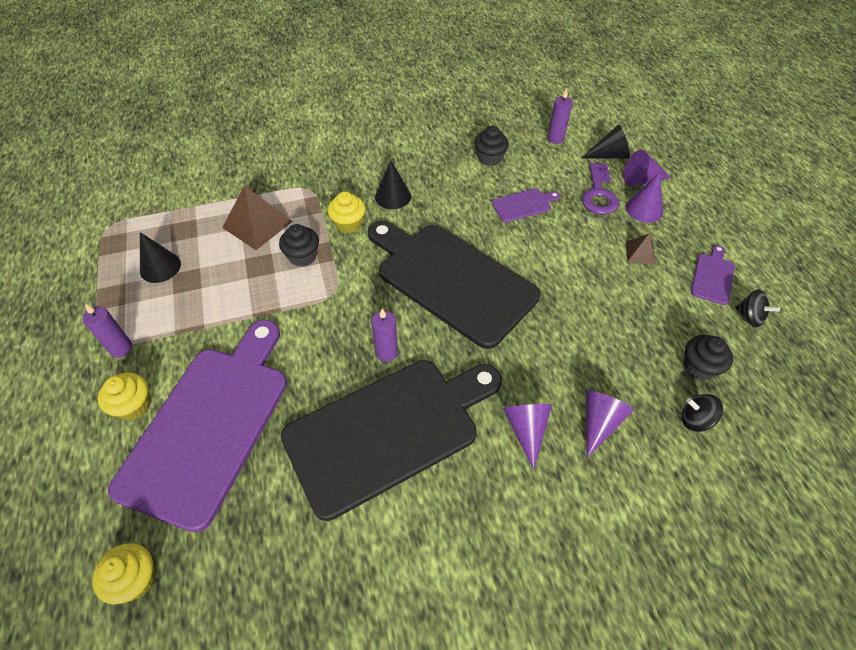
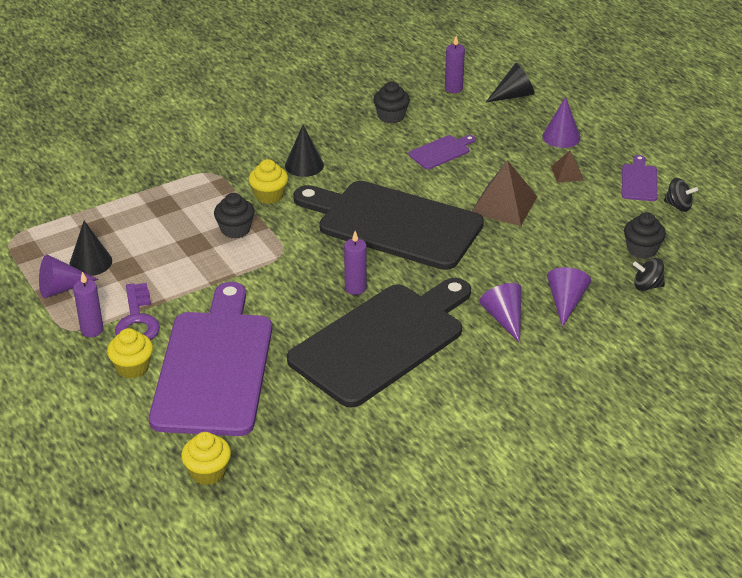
camera: 15 degrees left, 15 degrees down
(257, 224) = (172, 211): brown pyramid -> brown pyramid (504, 205)
(598, 194) = (513, 131): purple key -> purple key (137, 320)
(641, 180) = (552, 113): purple cone -> purple cone (61, 288)

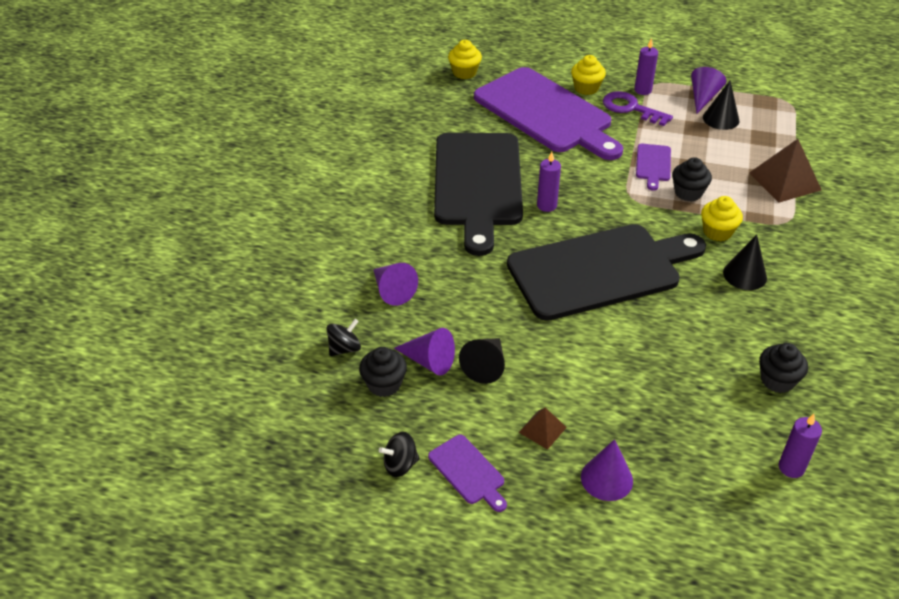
camera: 135 degrees right, 5 degrees up
(441, 152) = (675, 370): purple cutting board -> purple cutting board (653, 164)
(504, 205) = (548, 349): brown pyramid -> brown pyramid (784, 181)
(504, 318) = (421, 249): purple cone -> purple cone (429, 361)
(513, 95) = (728, 507): black cone -> black cone (486, 366)

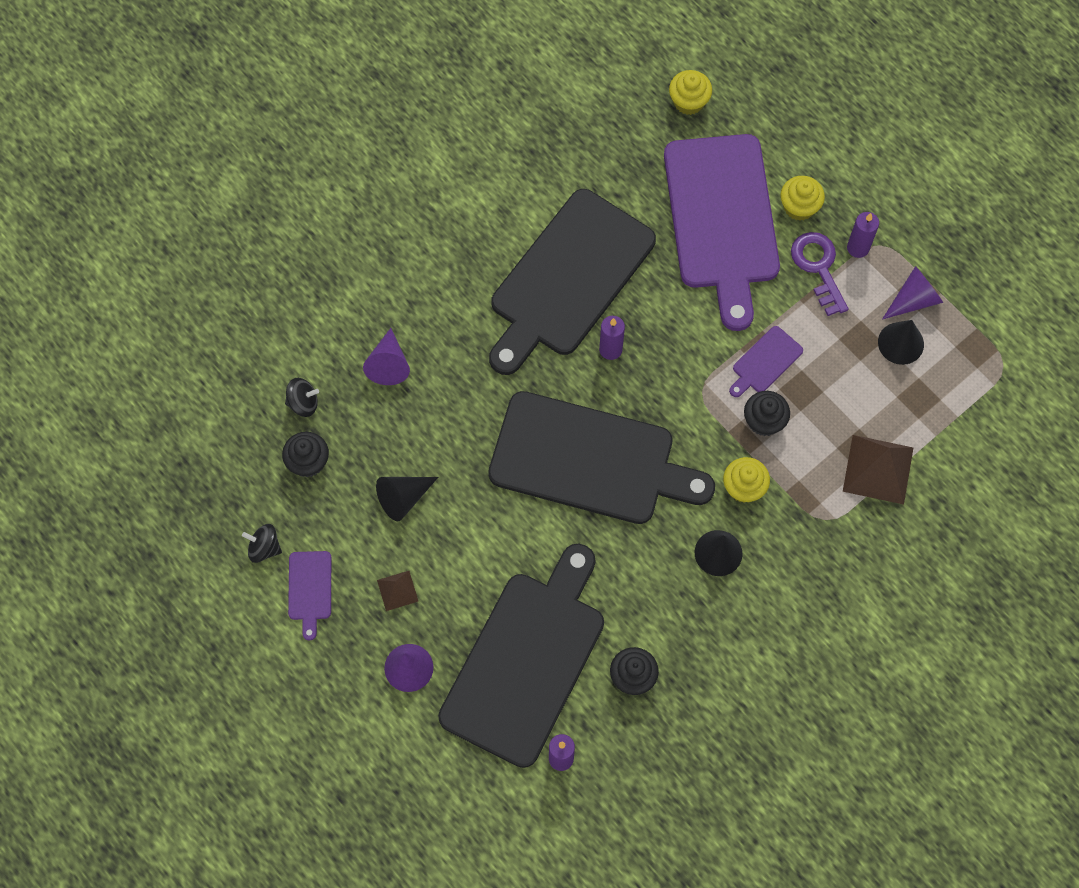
camera: 35 degrees right, 25 degrees up
(429, 361) = (361, 462): purple cone -> none
(692, 417) = (526, 661): none -> black cutting board

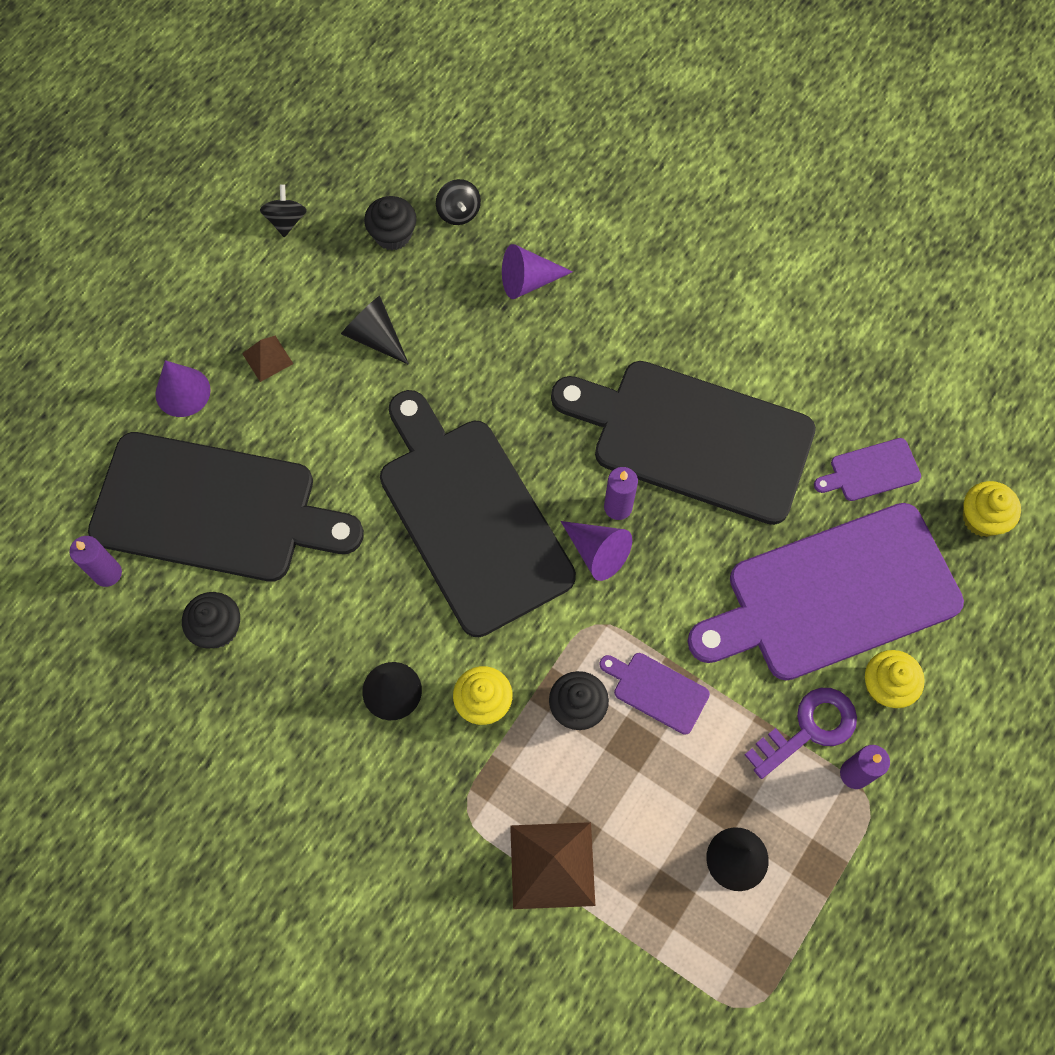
camera: 75 degrees right, 0 degrees up
(310, 589) = (250, 275): purple cutting board -> purple cutting board (871, 471)
(589, 460) = (471, 518): black cutting board -> black cutting board turned 150 degrees clockwise
(913, 300) = (805, 863): purple cone -> purple cone (597, 552)

